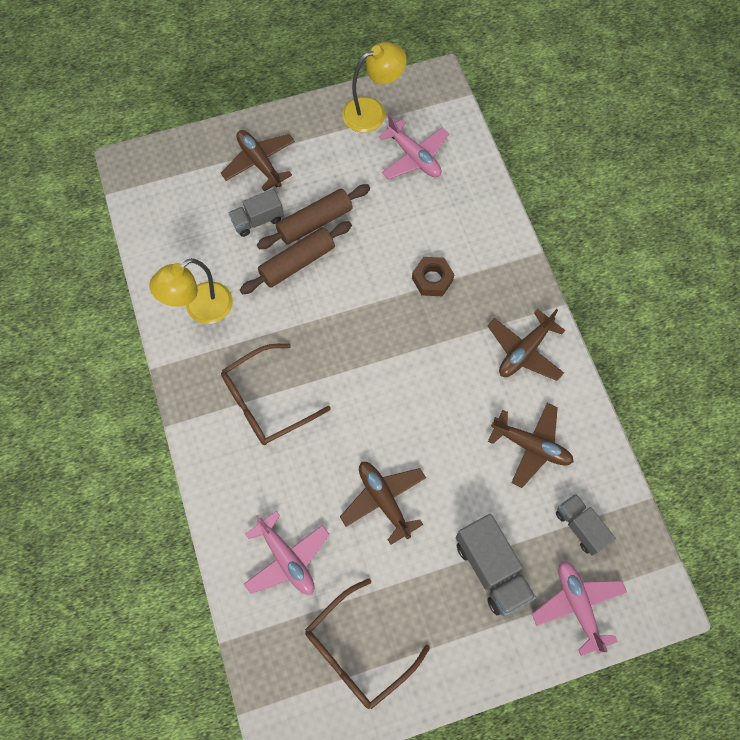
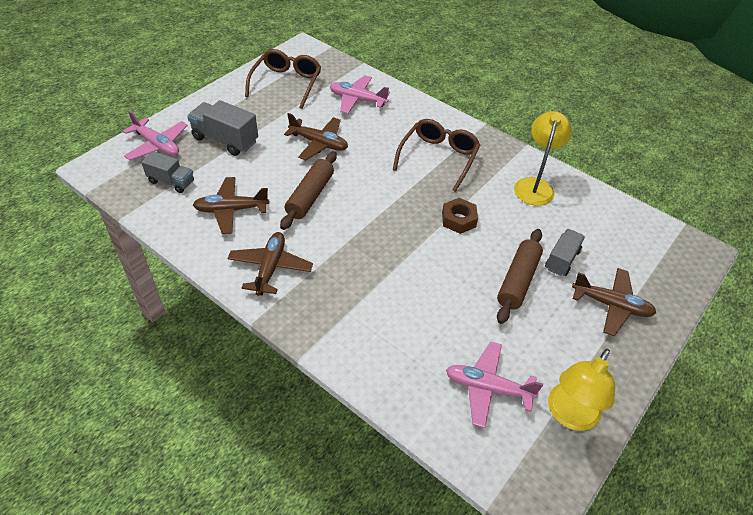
camera: 145 degrees right, 20 degrees down
(297, 263) = (501, 245): brown rolling pin -> brown rolling pin (310, 196)
(432, 279) = (384, 285): brown nut -> brown nut (458, 219)

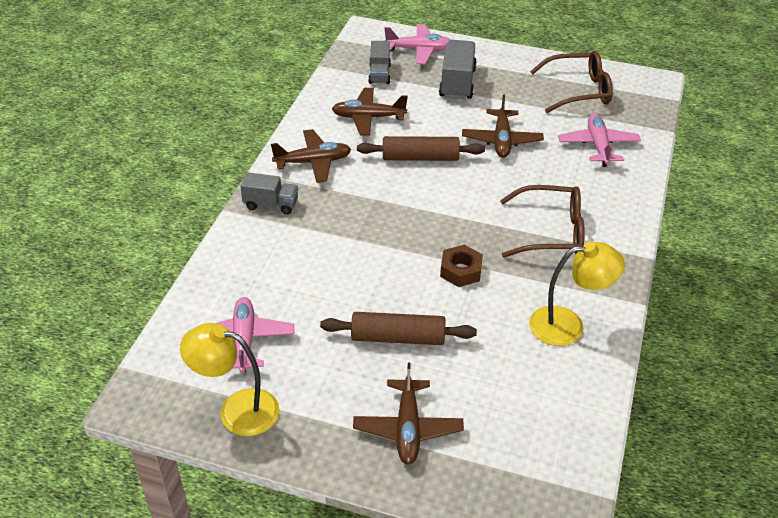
camera: 70 degrees right, 5 degrees down
(157, 145) = (419, 50): pink plane -> pink plane turned 105 degrees counterclockwise
(231, 210) = (368, 117): brown plane -> brown plane turned 60 degrees counterclockwise
(562, 260) = (454, 371): grey truck -> grey truck (271, 204)

